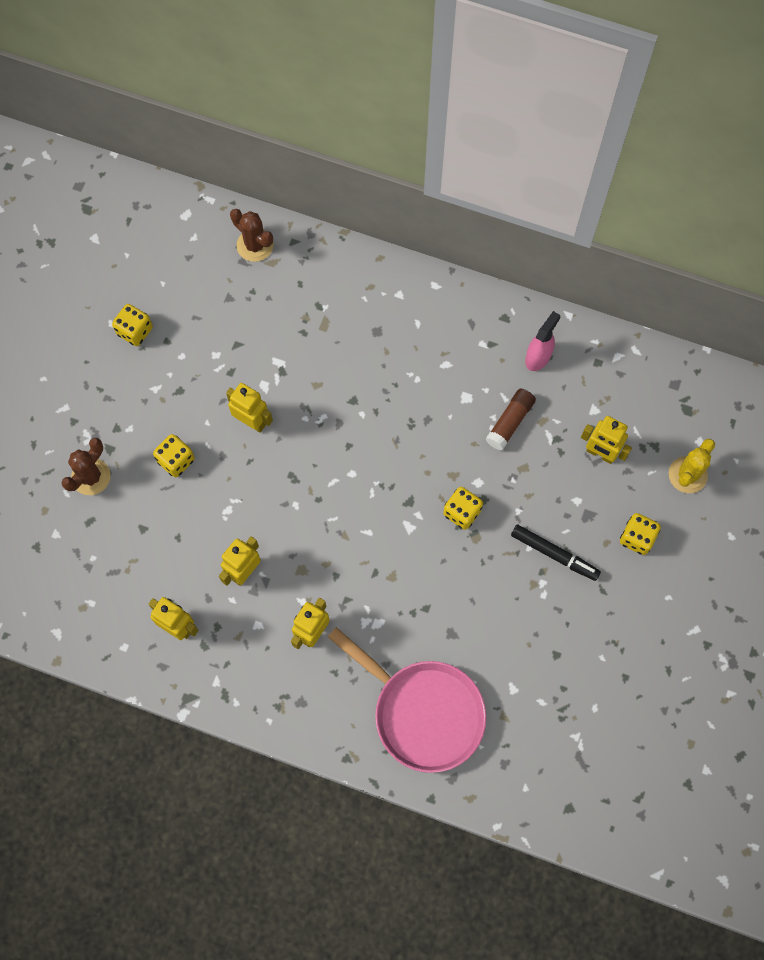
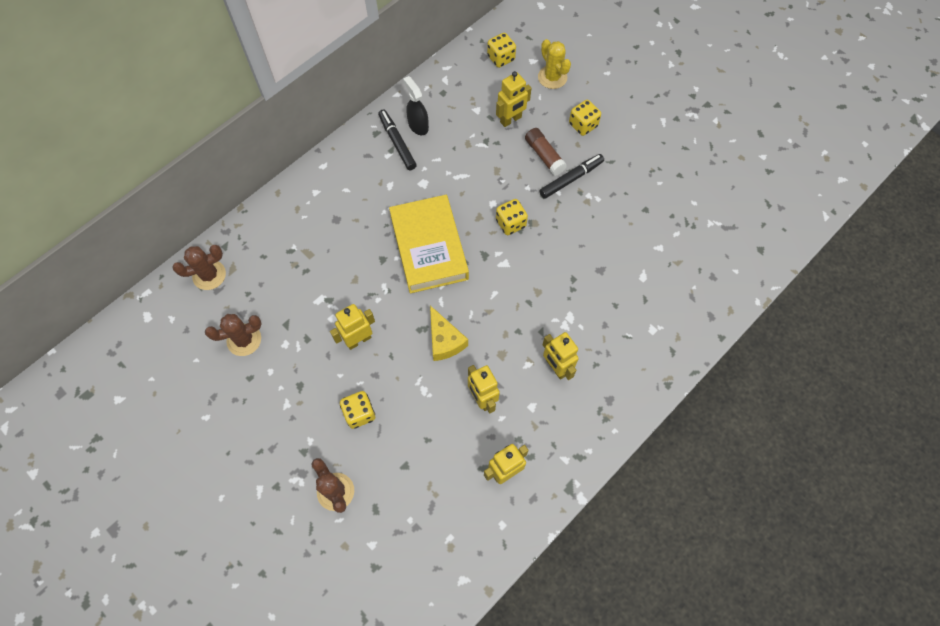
camera: 65 degrees left, 5 degrees down
(135, 331) = (225, 400): yellow dice -> yellow dice (501, 58)
(202, 315) = (244, 340): none -> brown cactus
(290, 506) = (444, 340): none -> yellow cheese
(390, 440) = (429, 247): none -> yellow book
(423, 712) = (653, 315): pink pan -> none
(504, 346) = (397, 143): none -> black marker
(510, 422) = (457, 164): brown glue stick -> brown glue stick (544, 156)
(538, 357) = (418, 125): pink spray bottle -> black spray bottle

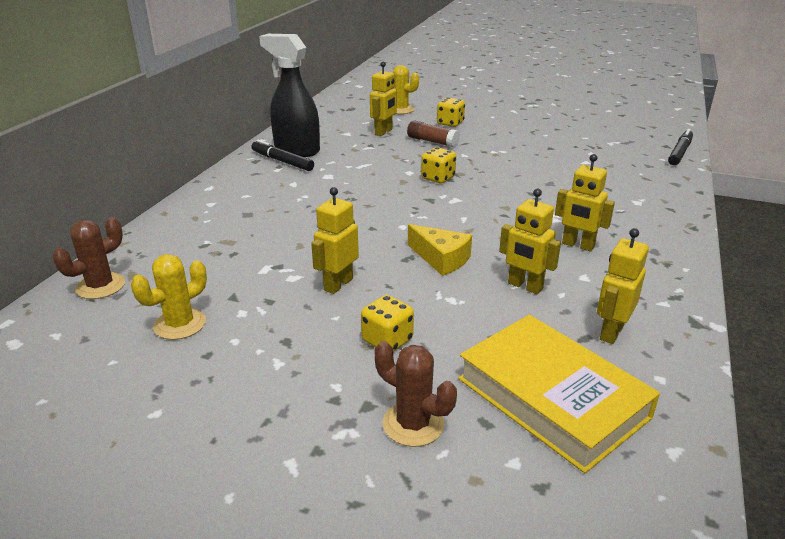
camera: 25 degrees left, 35 degrees down
(244, 340) = (180, 324): brown cactus -> yellow cactus
(418, 125) = (296, 150): black spray bottle -> black spray bottle, size x1.79
(429, 247) = (367, 208): yellow book -> yellow book (552, 398)
(501, 58) = (346, 109): yellow dice -> none
(571, 179) = (469, 147): black marker -> black marker (680, 152)

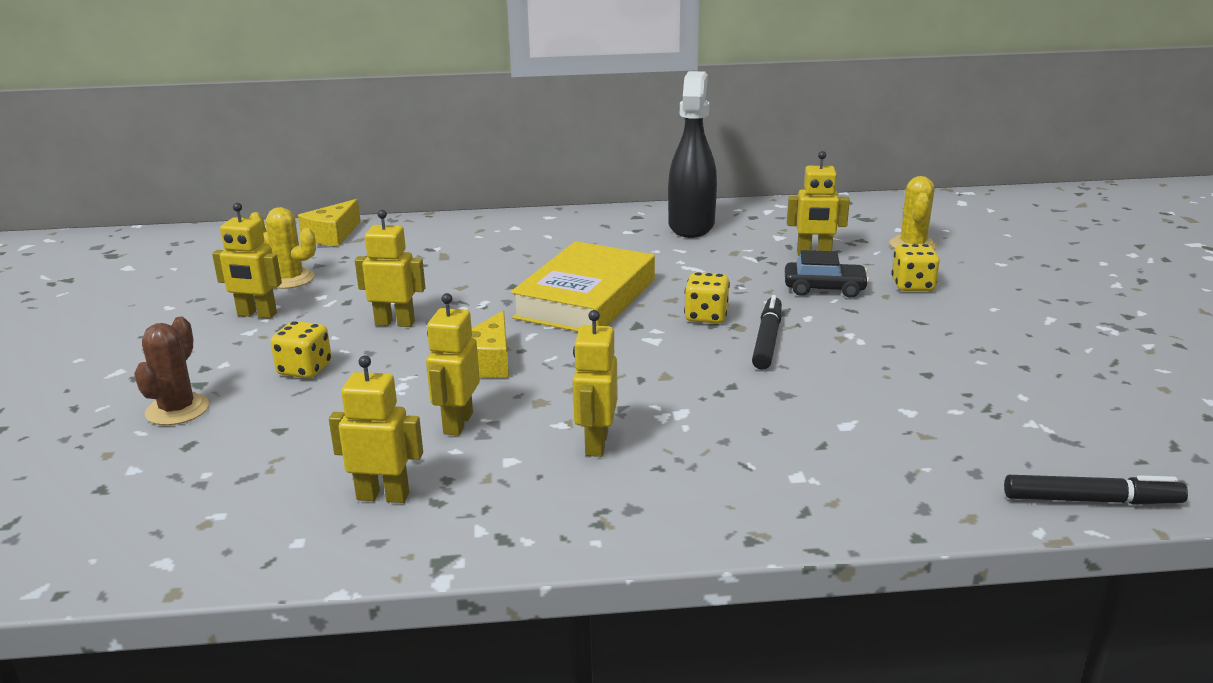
camera: 65 degrees right, 5 degrees down
(100, 286) = (332, 235): brown cactus -> yellow cheese
(243, 354) = (257, 314): none -> yellow robot
(282, 161) = (650, 228): black marker -> black marker (767, 340)
(432, 141) = (824, 288): brown glue stick -> black car
(552, 398) = (237, 474): yellow book -> yellow book (585, 298)

